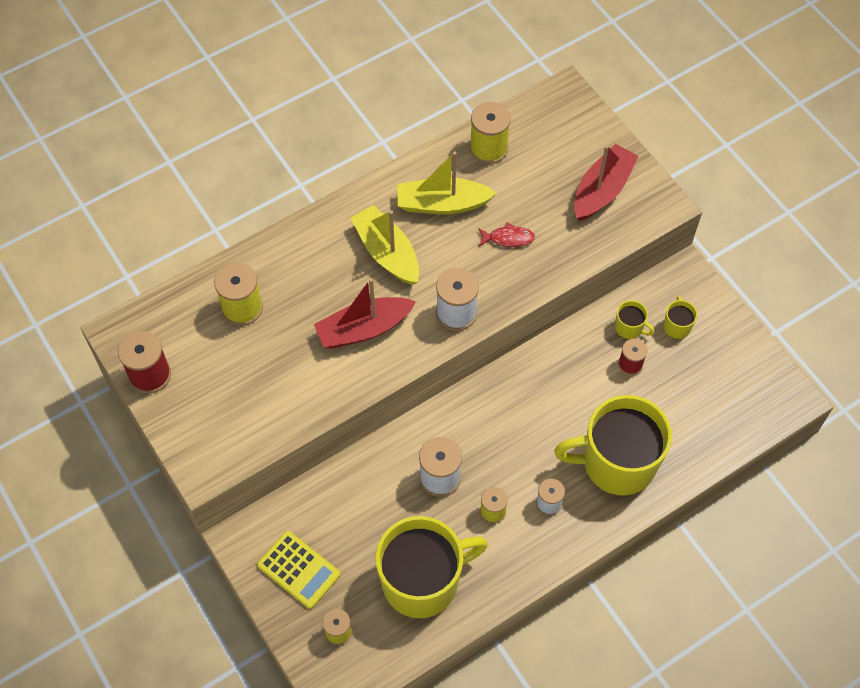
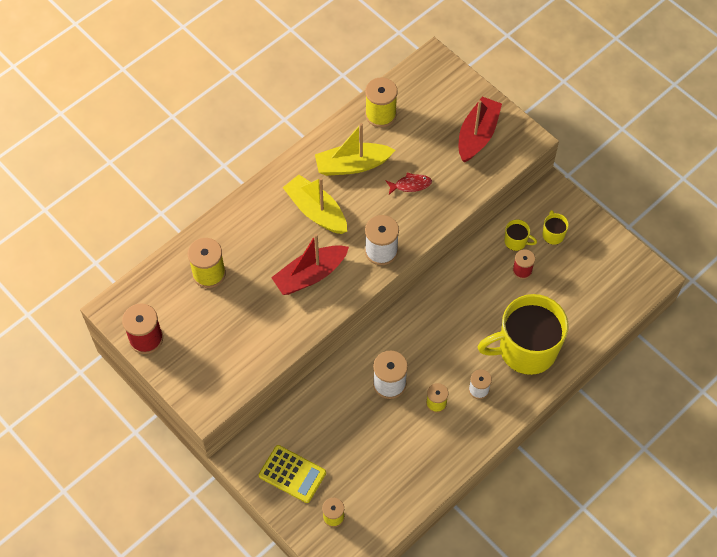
camera: 10 degrees left, 0 degrees up
(422, 581) = (391, 466): yellow mug -> none

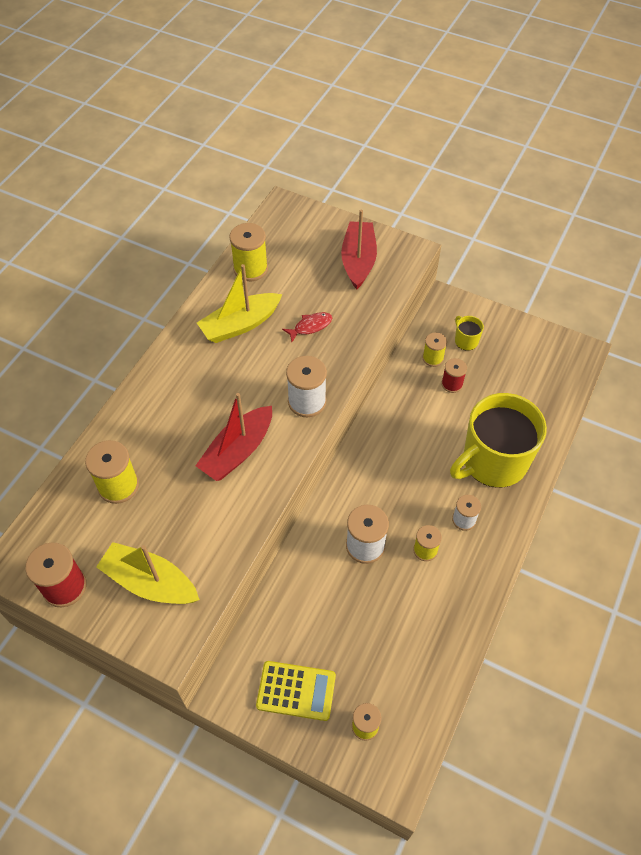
camera: 20 degrees left, 5 degrees down
(316, 211) = (219, 382): yellow boat -> yellow boat (150, 582)
(516, 241) = (433, 358): yellow mug -> yellow spool

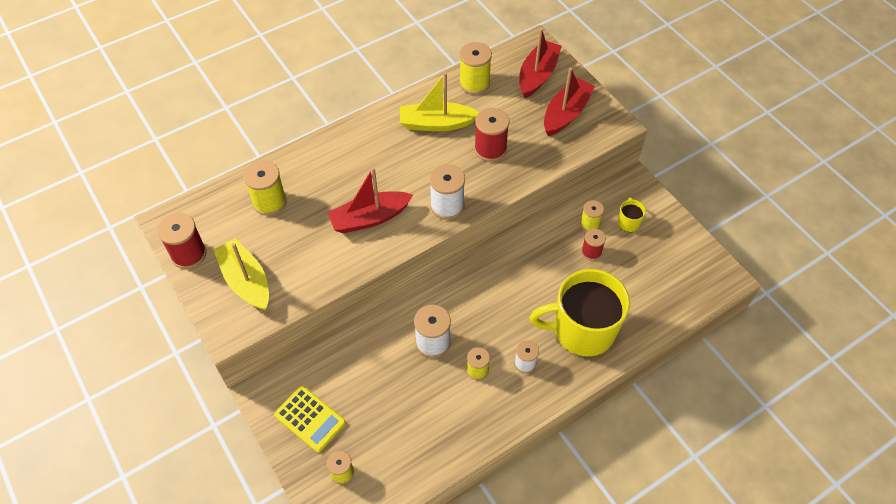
camera: 30 degrees right, 0 degrees up
(306, 235) = (537, 75): none -> red boat
(310, 326) = (490, 149): red fish -> red spool

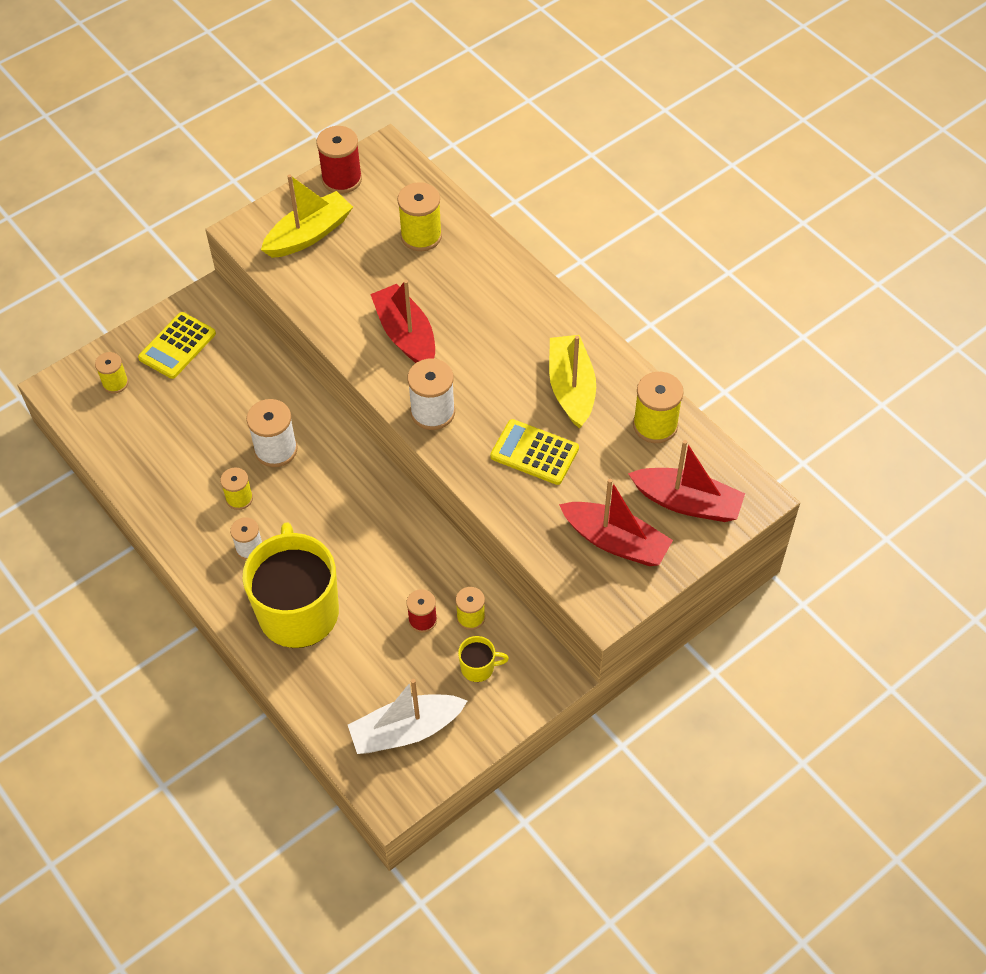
camera: 85 degrees right, 0 degrees up
(490, 149) = (534, 452): red spool -> yellow calculator
(677, 267) = (406, 730): none -> white boat

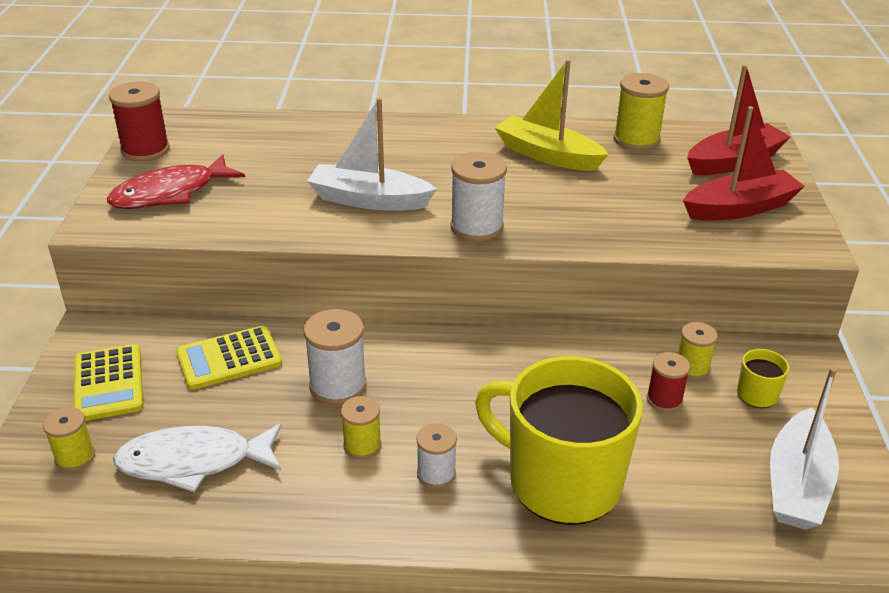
camera: 50 degrees left, 20 degrees down
(158, 434) = (193, 461): none -> white fish
(309, 234) = (170, 193): yellow boat -> red fish
(406, 335) = (369, 200): red boat -> white boat
(421, 236) = (277, 145): yellow spool -> none
(534, 452) = (593, 201): yellow calculator -> yellow calculator (229, 358)

